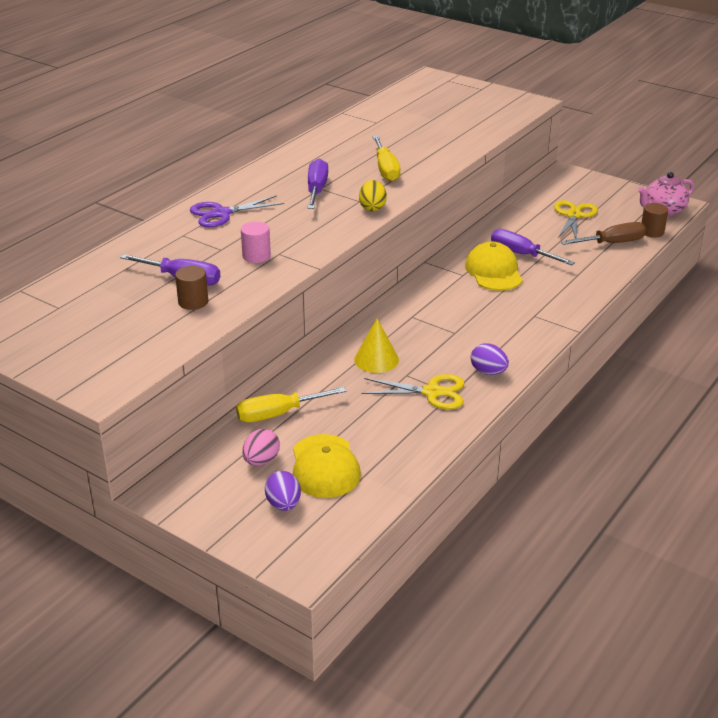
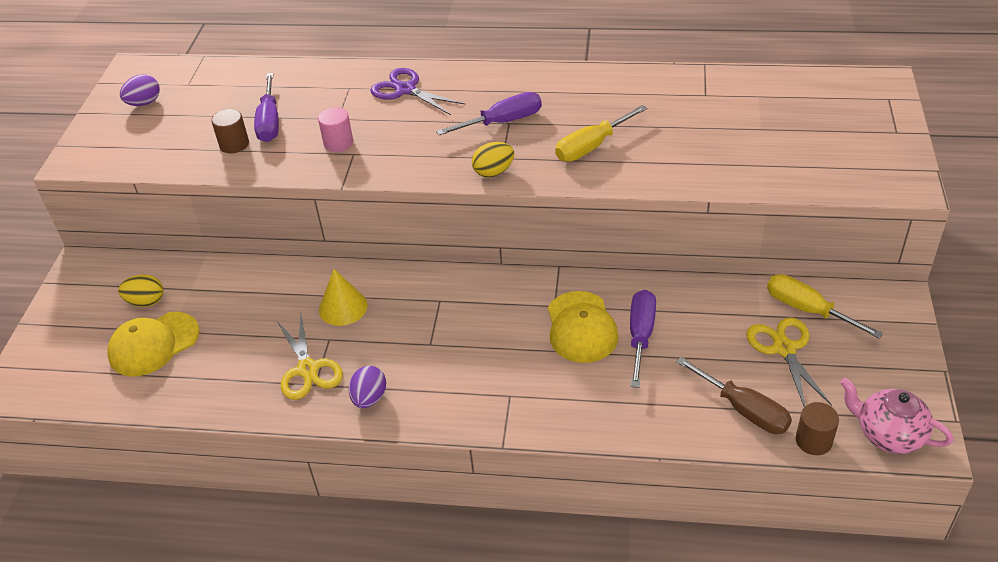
camera: 65 degrees right, 10 degrees up
(261, 460) = (146, 302): pink egg -> yellow egg
(278, 414) = (219, 282): yellow screwdriver -> yellow screwdriver (807, 310)
(283, 504) = (91, 341): purple egg -> purple egg (144, 103)
(494, 271) = (581, 327): yellow cap -> yellow cap turned 120 degrees clockwise
(574, 215) = (784, 349): yellow scissors -> yellow scissors turned 90 degrees counterclockwise

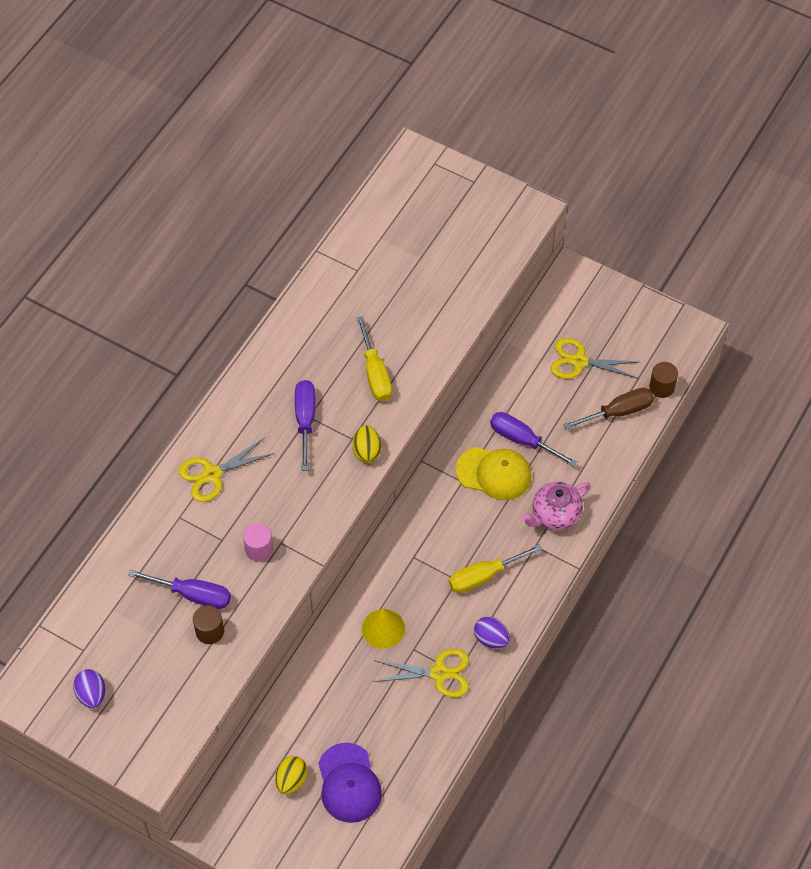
camera: 70 degrees left, 15 degrees up
(153, 344) = (349, 783): yellow cap -> purple cap
(405, 90) = (212, 474): purple scissors -> yellow scissors
(807, 310) = (552, 328): yellow screwdriver -> yellow screwdriver (484, 576)
(888, 434) = (676, 345): pink teapot -> pink teapot (555, 515)

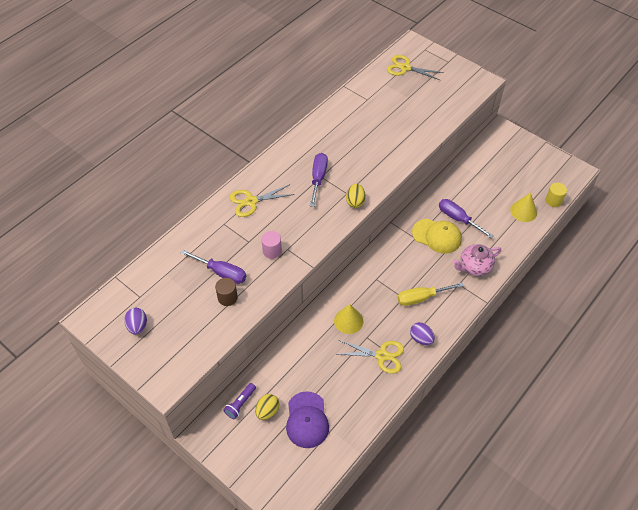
camera: 10 degrees right, 5 degrees down
(251, 776) = (240, 404): none -> purple flashlight
(375, 373) = (368, 157): yellow screwdriver -> none
(579, 361) = (501, 179): yellow scissors -> yellow scissors (405, 68)
(618, 412) = (523, 211): brown screwdriver -> yellow cone
(661, 387) = (553, 200): brown cylinder -> yellow cylinder

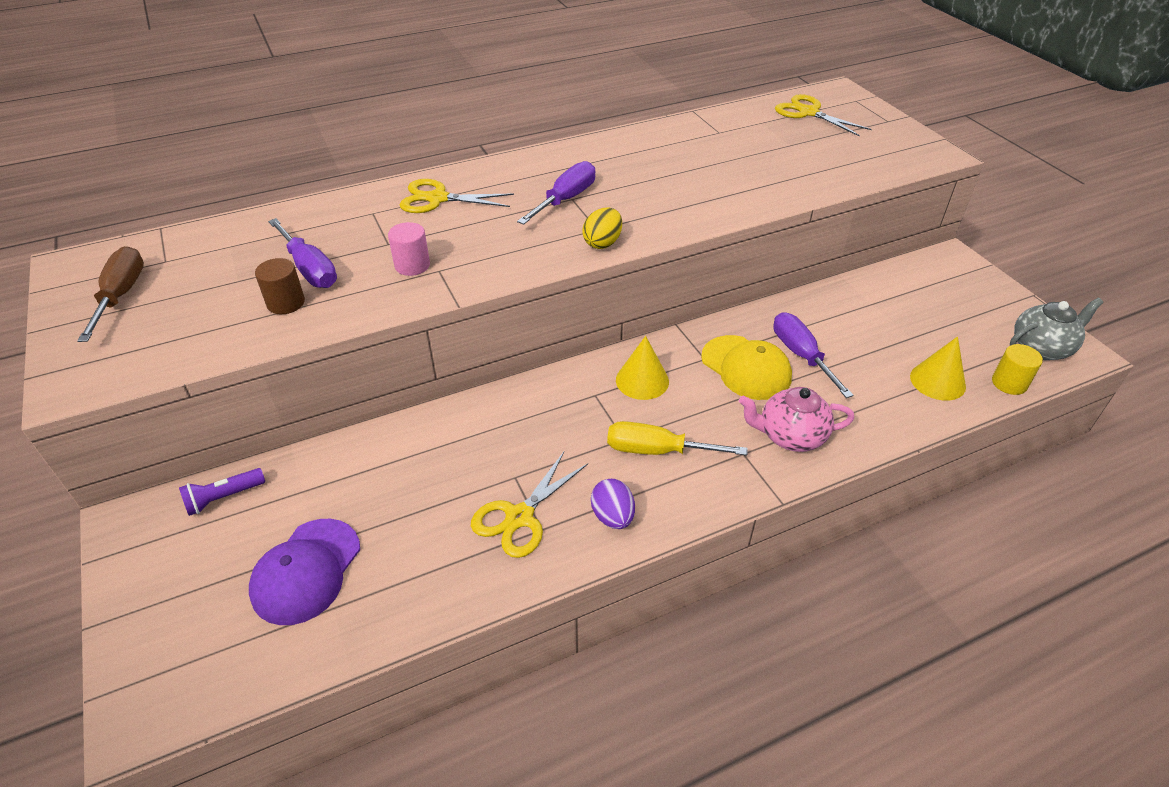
camera: 25 degrees right, 10 degrees down
(137, 326) = (121, 295): purple egg -> brown screwdriver
(267, 411) = (255, 527): yellow egg -> none
(348, 321) = (502, 439): yellow cone -> yellow cone (642, 380)
(382, 355) = (520, 517): yellow scissors -> yellow scissors turned 90 degrees clockwise
(560, 174) = (1041, 348): none -> grey teapot

